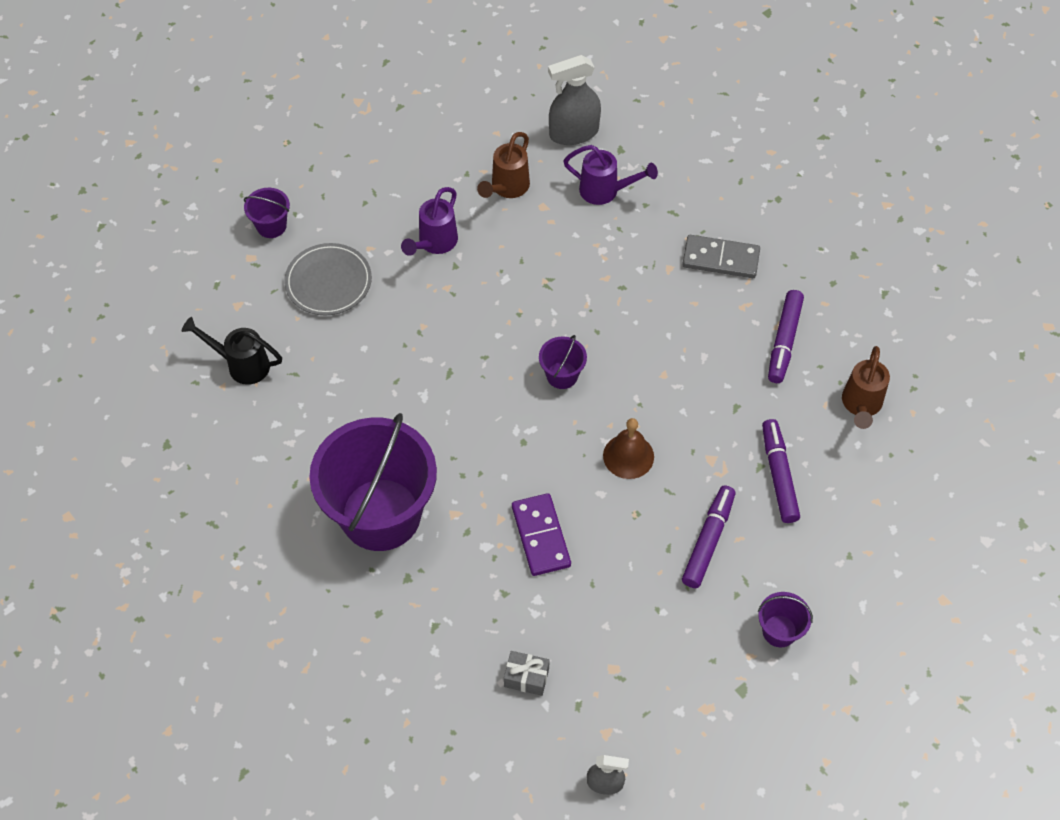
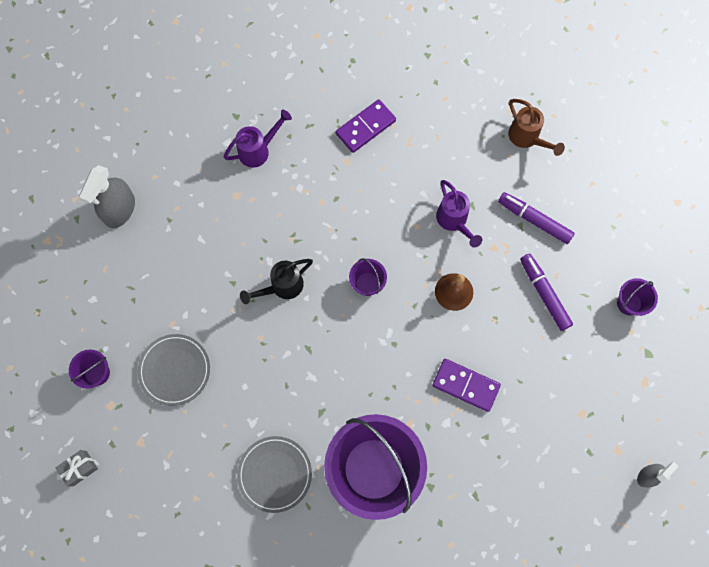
camera: 50 degrees left, 15 degrees up
(241, 364) = (189, 474): black watering can -> black watering can (281, 287)
(302, 433) = (275, 474): none -> grey plate
(434, 244) = (205, 282): purple watering can -> purple watering can (454, 221)
(507, 188) = (203, 205): brown watering can -> none
(526, 677) = (550, 468): grey gift -> grey gift (80, 468)
(573, 133) = (198, 132): grey spray bottle -> grey spray bottle (120, 210)
(720, 259) = (365, 127): grey domino -> purple domino
(784, 341) = (451, 141): purple marker -> none

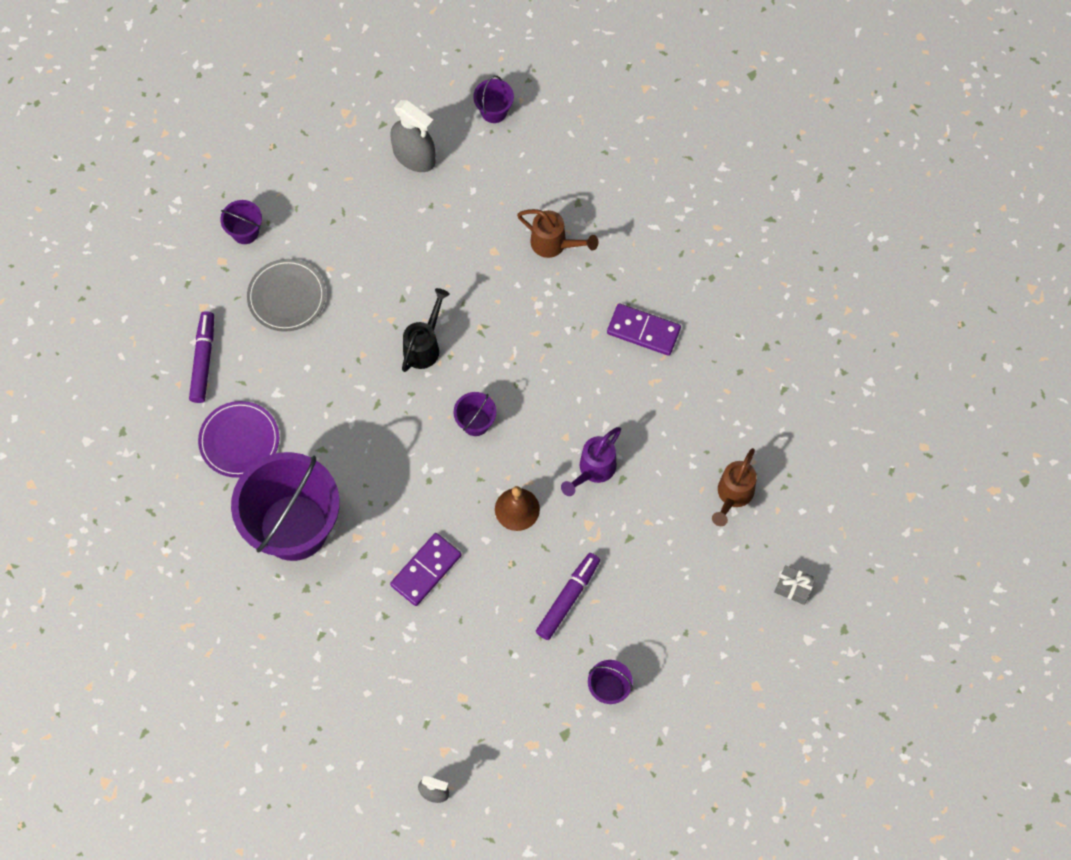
camera: 60 degrees right, 5 degrees down
(80, 468) = (150, 270): grey gift -> grey gift (793, 588)
(120, 210) = (414, 156): grey spray bottle -> grey spray bottle turned 135 degrees counterclockwise
(122, 133) = (494, 111): none -> purple bucket
(259, 150) = (554, 244): purple watering can -> brown watering can
(275, 474) = (239, 440): grey plate -> purple plate
(281, 287) = (424, 345): black watering can -> black watering can turned 90 degrees clockwise
(465, 385) = (426, 570): purple domino -> purple domino turned 45 degrees clockwise
(534, 220) = (643, 549): purple marker -> purple marker (203, 360)

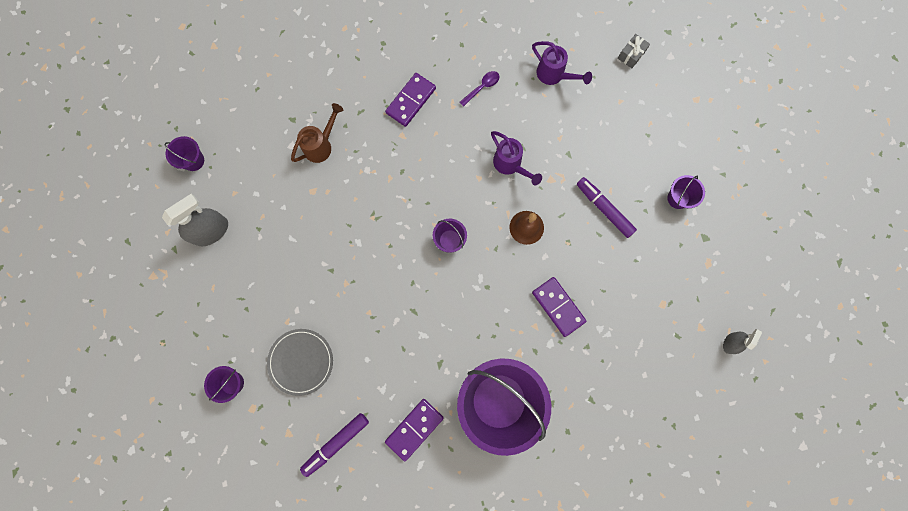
camera: 75 degrees left, 10 degrees up
(203, 360) = (336, 443): purple marker -> purple marker turned 60 degrees counterclockwise
(239, 440) = (414, 429): purple plate -> purple domino
(424, 345) = (375, 263): black watering can -> none
(688, 411) = (482, 87): none -> purple spoon
(732, 496) = (554, 75): brown watering can -> purple watering can

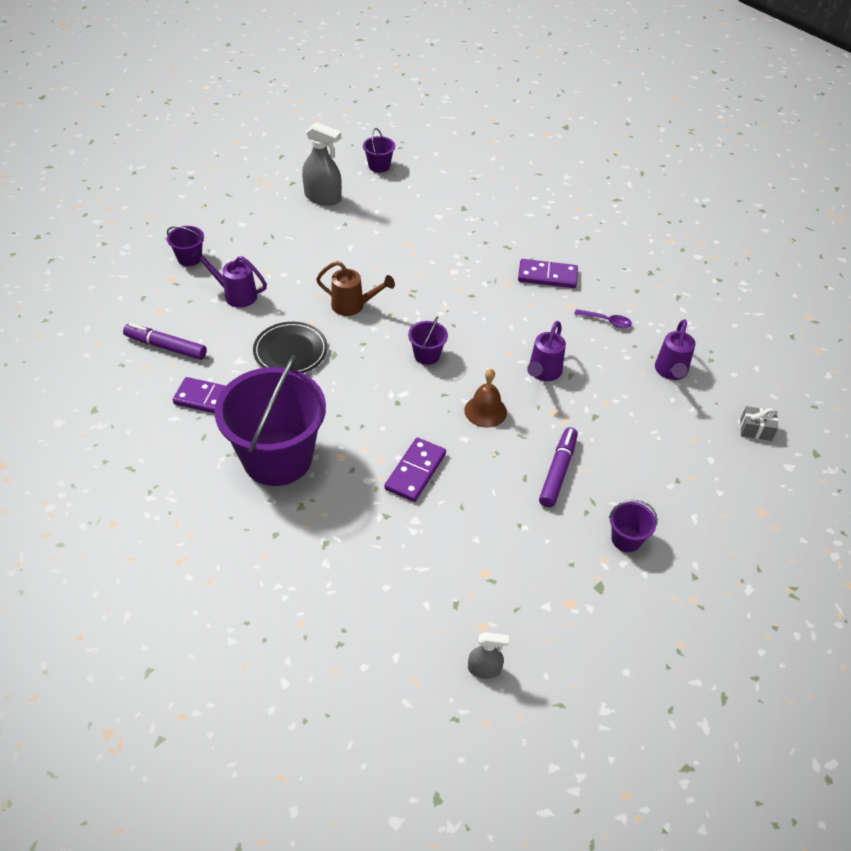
camera: 60 degrees right, 30 degrees down
(301, 361) = (235, 294): grey plate -> purple watering can
(321, 145) = (454, 234): brown watering can -> brown watering can (353, 306)
(392, 344) = (290, 351): none -> black plate

